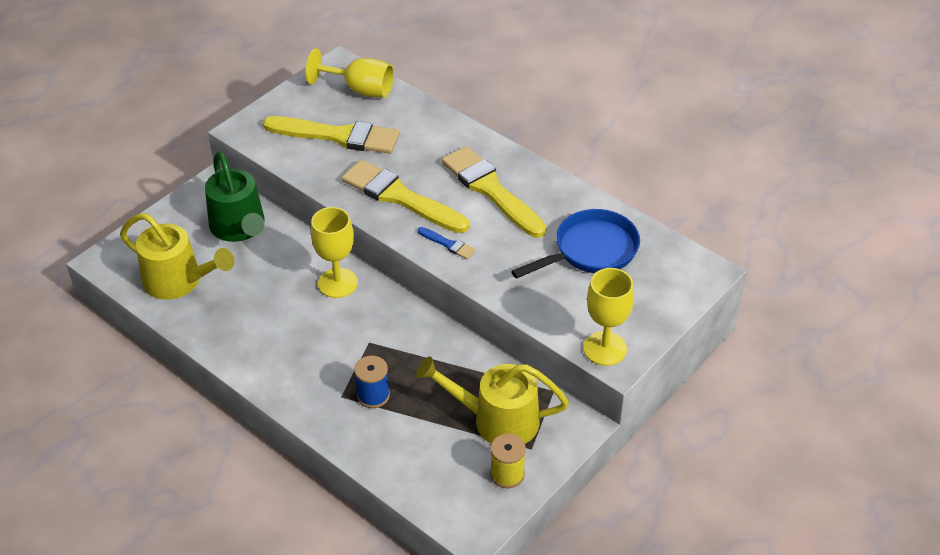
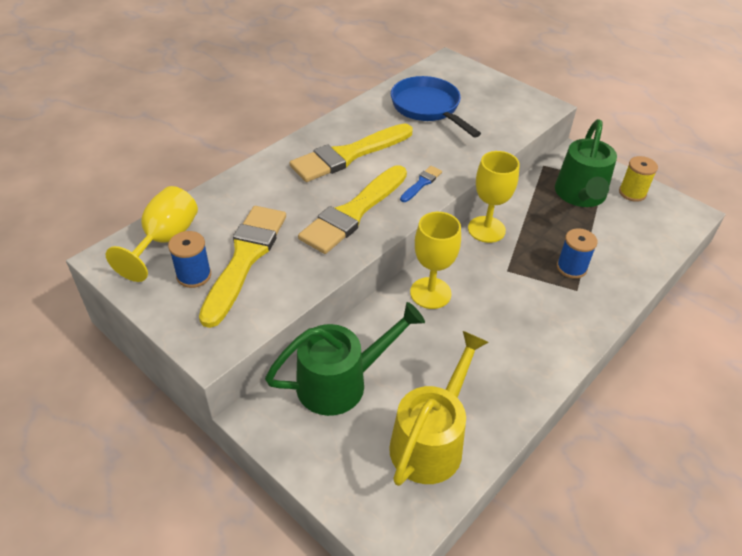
camera: 90 degrees left, 0 degrees up
(319, 111) = (194, 275): none -> blue spool
(496, 420) = (580, 196): yellow watering can -> green watering can
(605, 348) = (534, 110): yellow goblet -> yellow goblet (486, 229)

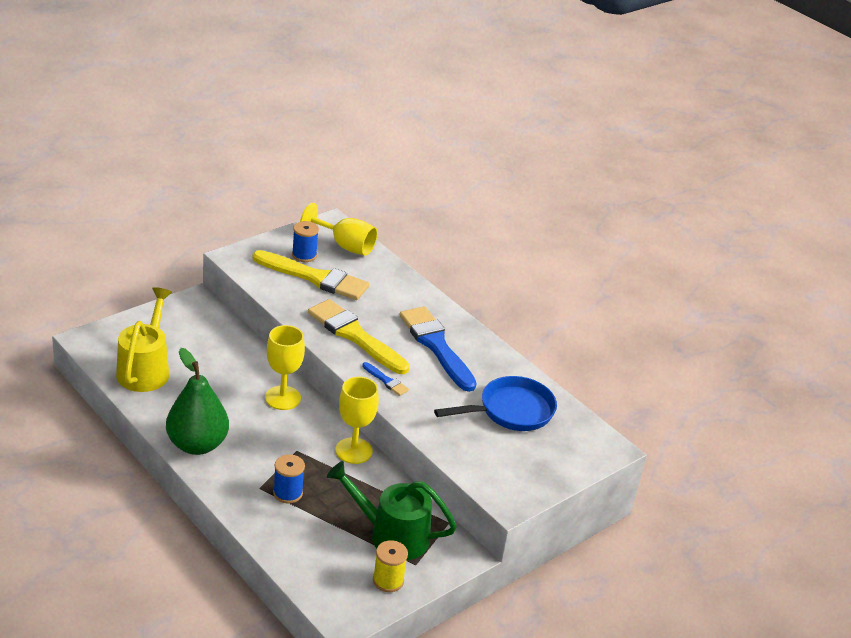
camera: 95 degrees right, 10 degrees down
(341, 382) = (210, 338): green watering can -> none
(348, 155) = (436, 346): yellow brush -> blue brush
(431, 440) = (145, 369): yellow watering can -> yellow watering can turned 120 degrees counterclockwise
(543, 353) = (197, 444): none -> green pear

